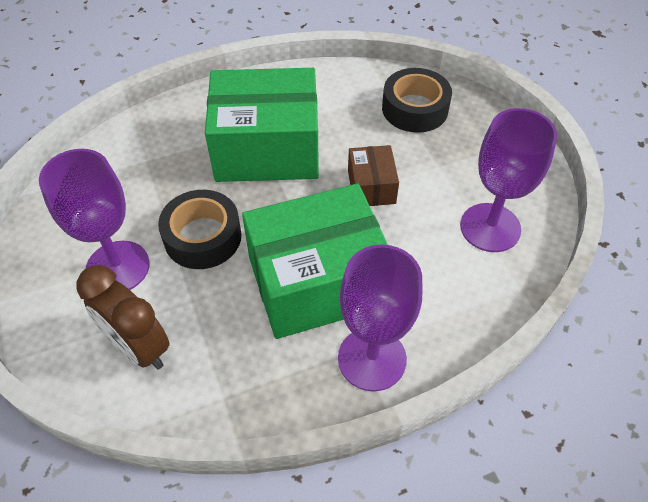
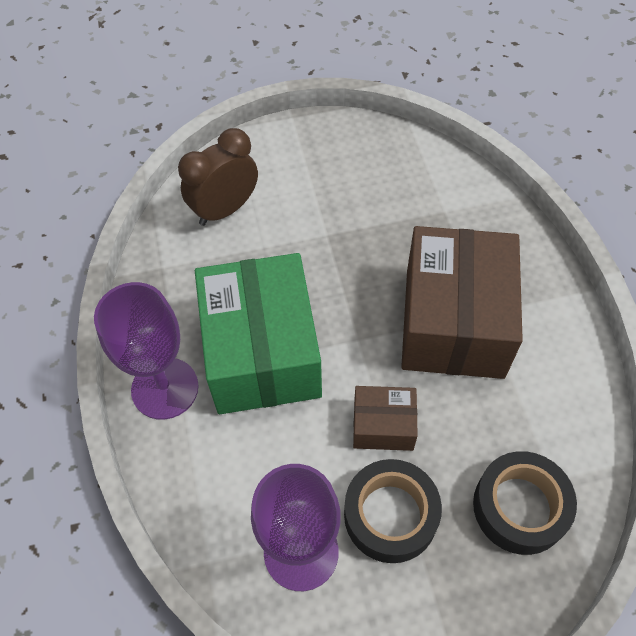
camera: 100 degrees right, 5 degrees up
(118, 267) = (311, 193): purple goblet -> none
(202, 237) = (335, 257): black tape -> black tape (390, 515)
(267, 149) = (454, 322): green box -> brown box

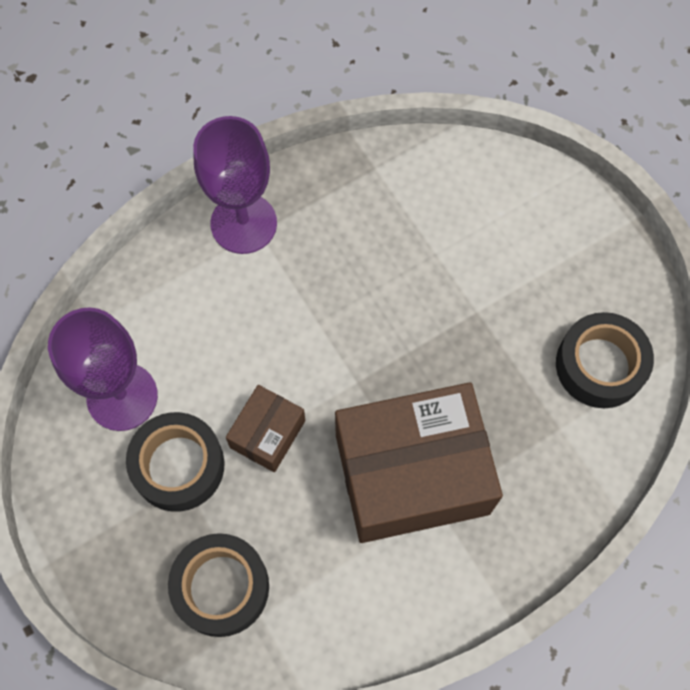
camera: 70 degrees right, 10 degrees up
(225, 209) = (469, 199): brown clock -> none
(262, 352) = (310, 295): green box -> none
(383, 425) = (267, 434): brown box -> brown box turned 45 degrees clockwise
(402, 171) = (600, 365): none -> black tape

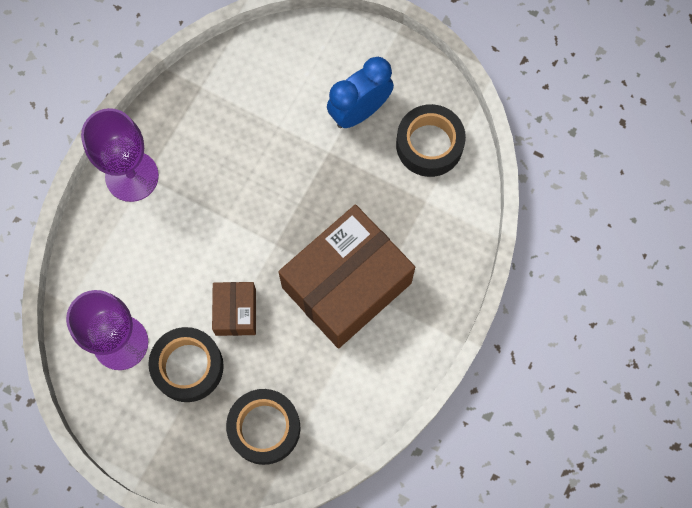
camera: 30 degrees left, 5 degrees up
(538, 285) = (359, 111): none -> blue clock

